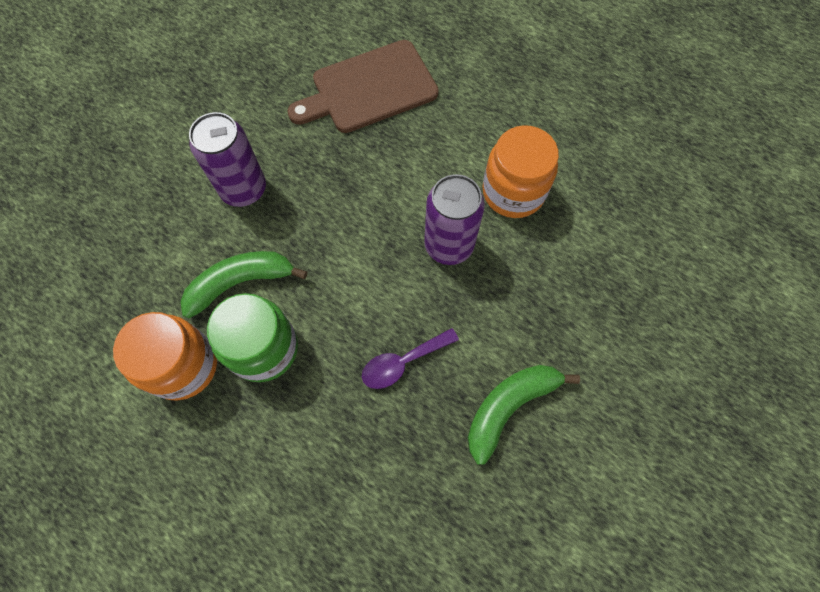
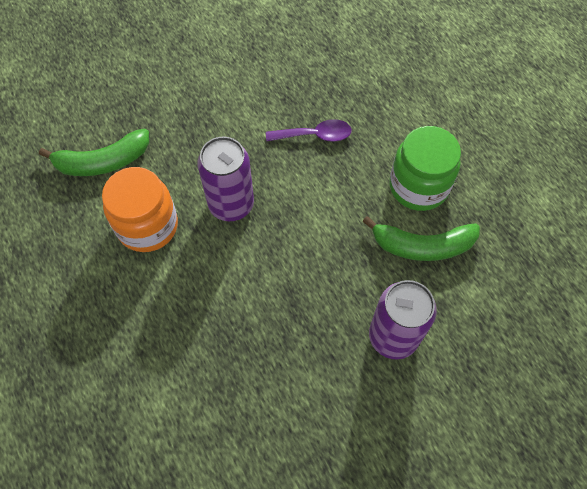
camera: 155 degrees left, 5 degrees down
(183, 365) = (487, 199): orange jar -> none
(369, 89) = (216, 401): brown cutting board -> none
(509, 407) = (256, 81): green banana -> green banana (103, 162)

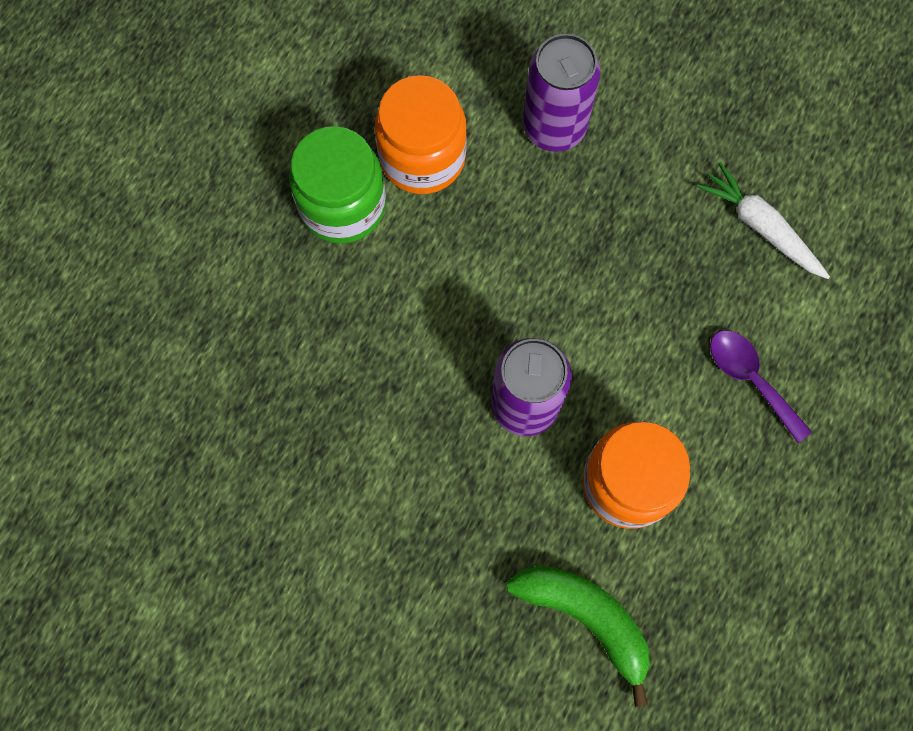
camera: 125 degrees left, 10 degrees up
(231, 418) = (760, 227): none -> white carrot
(315, 135) = (351, 372): purple spoon -> purple spoon (750, 379)
(422, 246) = (422, 157): green banana -> orange jar

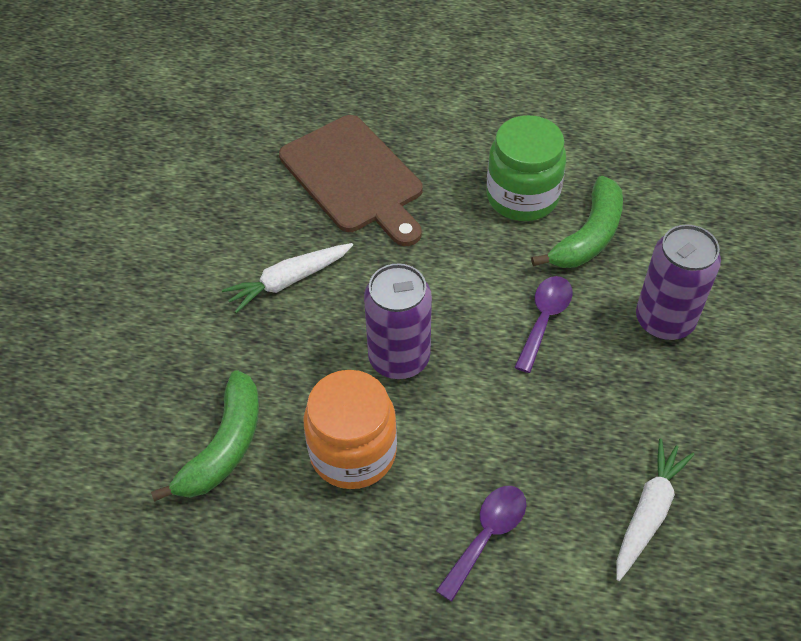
camera: 75 degrees right, 20 degrees down
(247, 384) = (354, 178): none -> brown cutting board
(382, 499) = (288, 281): none -> white carrot
(422, 157) = (588, 236): orange jar -> green banana
(518, 241) = (544, 319): none -> purple spoon

